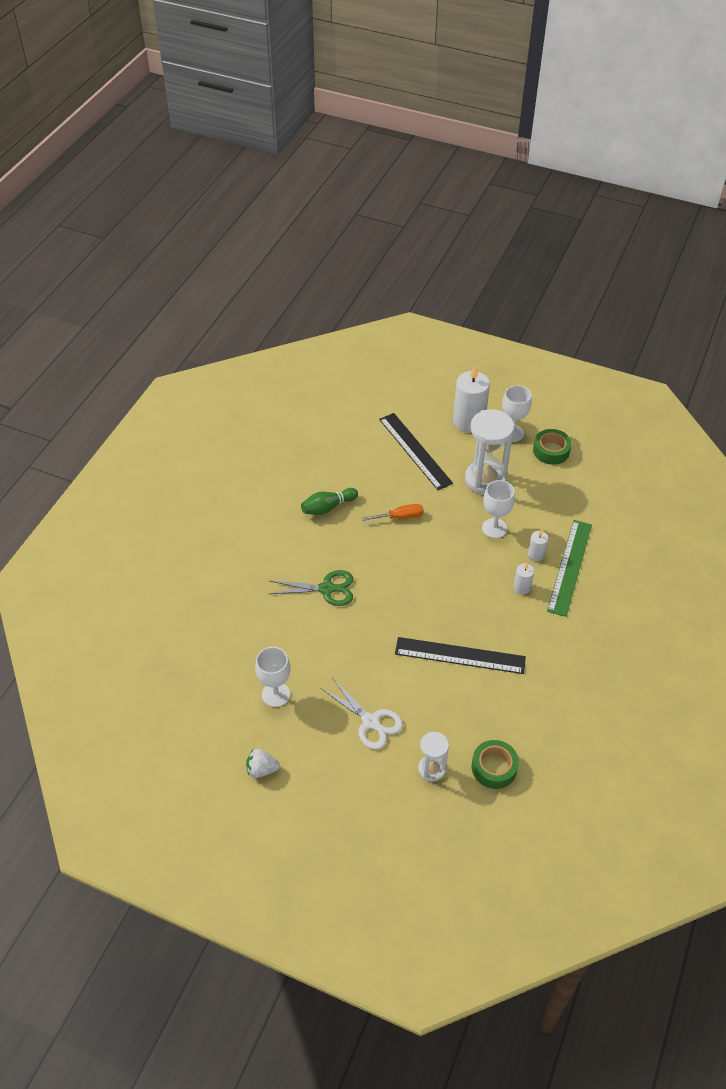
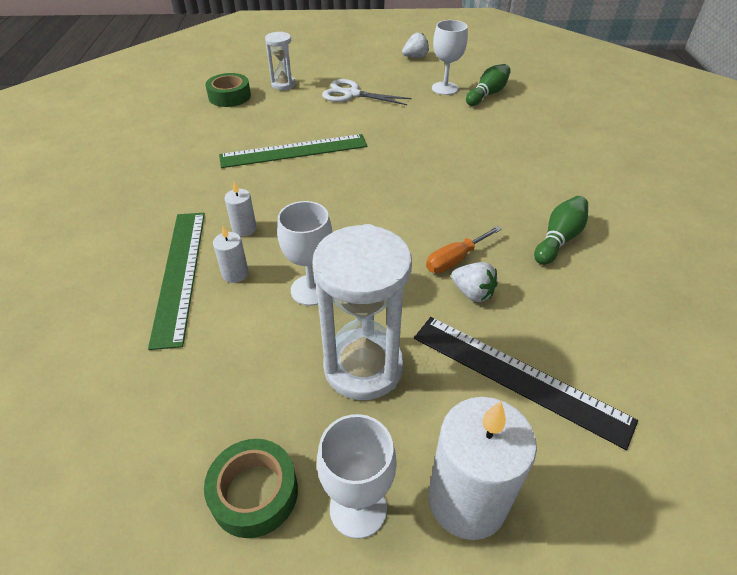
camera: 155 degrees right, 5 degrees down
(244, 669) = (487, 94): none -> green bowling pin
(326, 589) = (474, 162): green scissors -> none
(405, 495) = (472, 293): none -> white strawberry
(460, 655) = (294, 151): black ruler -> green ruler

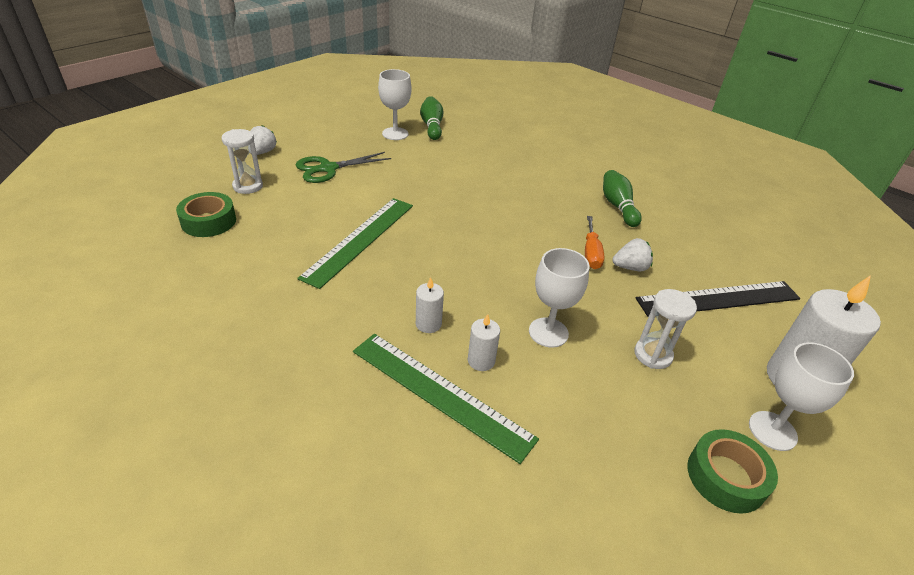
camera: 50 degrees left, 5 degrees down
(352, 94) = (328, 168): white scissors -> green scissors
(363, 367) = (653, 355): white hourglass -> white hourglass, size x0.55
(415, 57) = (330, 116): white strawberry -> white strawberry (262, 152)

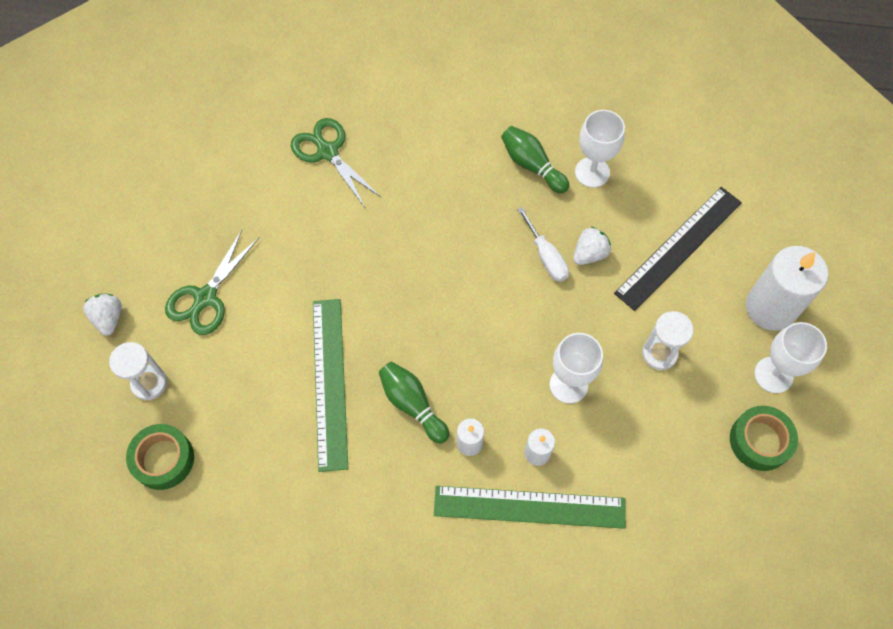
camera: 30 degrees left, 25 degrees up
(395, 134) = (224, 185): white goblet -> white goblet (592, 172)
(432, 126) = (253, 143): green bowling pin -> green bowling pin (412, 405)
(474, 146) = (328, 152): none -> green scissors
(591, 253) = (546, 256): orange screwdriver -> white screwdriver

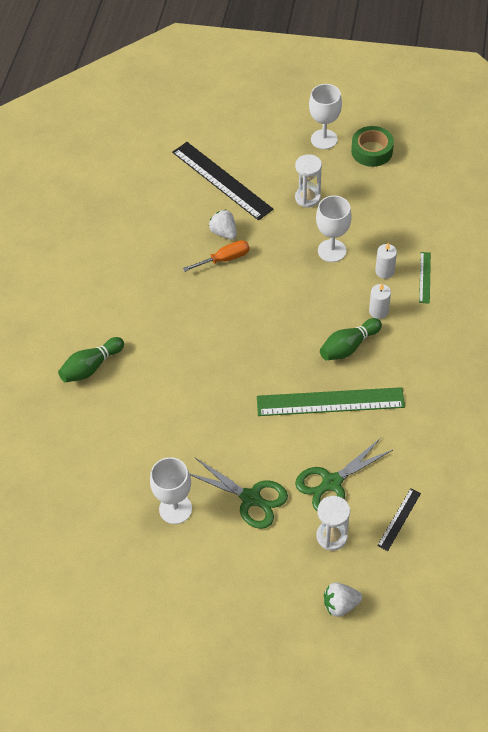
camera: 85 degrees left, 10 degrees down
(109, 318) = (269, 576): white strawberry -> white strawberry (340, 604)
(163, 459) = (399, 519): green tape -> black ruler
(328, 152) = (109, 409): green scissors -> green scissors (332, 482)
(529, 507) = (425, 277): green ruler -> green ruler, size x0.47
(532, 165) = (140, 264): green bowling pin -> green bowling pin (91, 367)
(546, 256) = (224, 259): white screwdriver -> orange screwdriver
(592, 172) = (151, 227): white goblet -> white goblet (175, 509)
(770, 307) = (273, 135): white candle -> none

